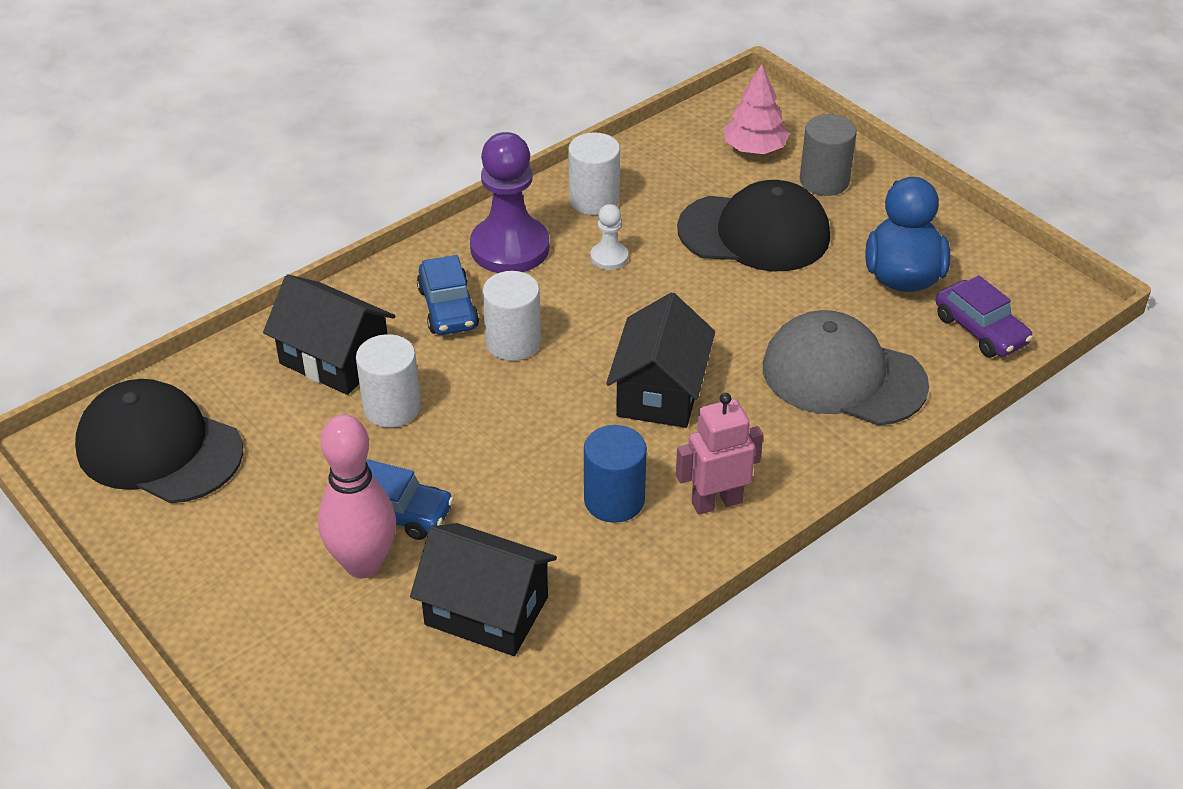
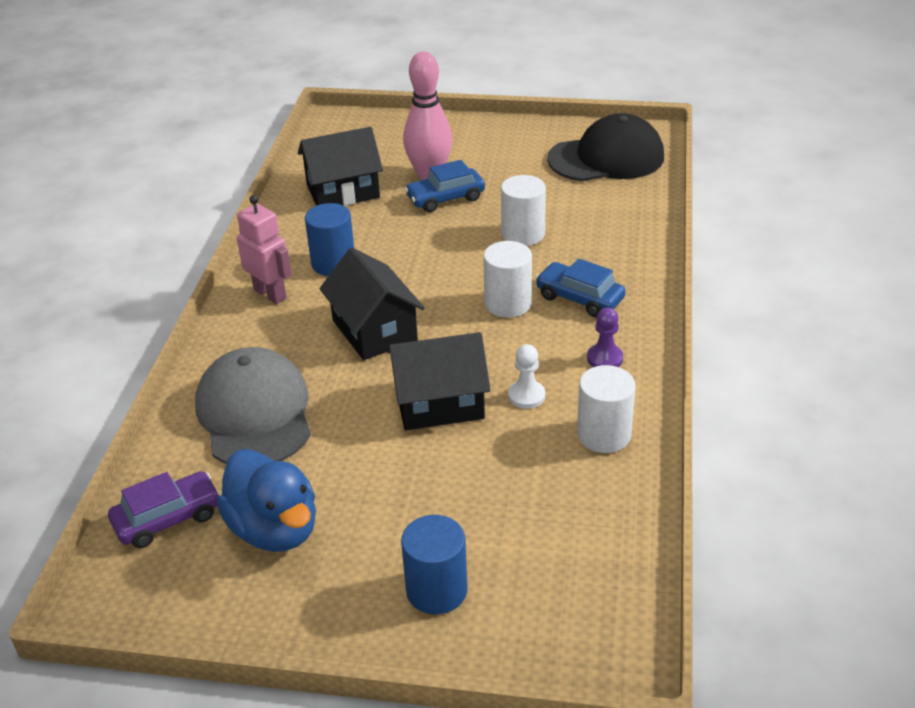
camera: 140 degrees right, 5 degrees down
(334, 359) = (595, 236): black house -> black house (439, 403)
(510, 248) = (604, 358): purple pawn -> purple pawn, size x0.47
(716, 502) = (270, 294): pink robot -> pink robot turned 75 degrees counterclockwise
(754, 149) = (541, 584): pink tree -> none
(754, 233) = (441, 490): black cap -> none
(824, 181) = (436, 590): grey cylinder -> blue cylinder
(843, 376) = (255, 413): grey cap -> grey cap turned 90 degrees counterclockwise
(980, 330) = (168, 518): purple car -> purple car turned 135 degrees clockwise

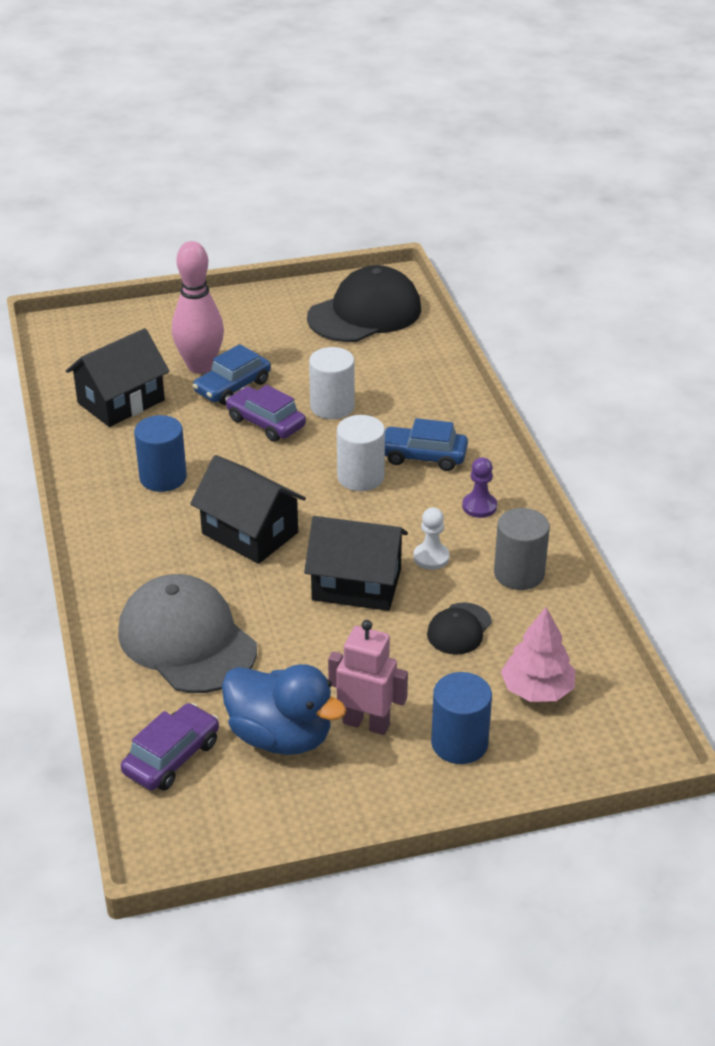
camera: 25 degrees left, 0 degrees up
(270, 294) = (119, 523): pink robot -> pink robot (366, 723)
(439, 403) = (356, 584): black house -> black house turned 45 degrees clockwise
(453, 235) = (265, 423): none -> purple car
(509, 473) = (459, 629): none -> black cap
(549, 559) = (537, 689): none -> pink tree
(604, 434) = (519, 573): white cylinder -> grey cylinder

